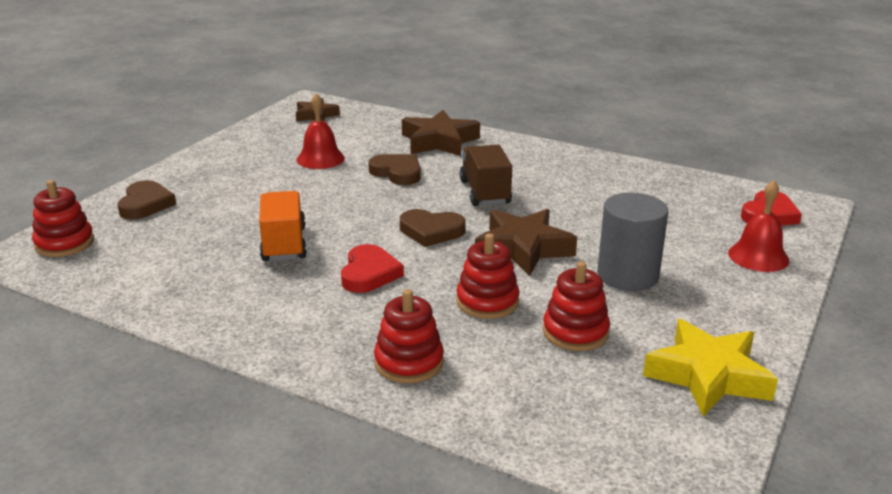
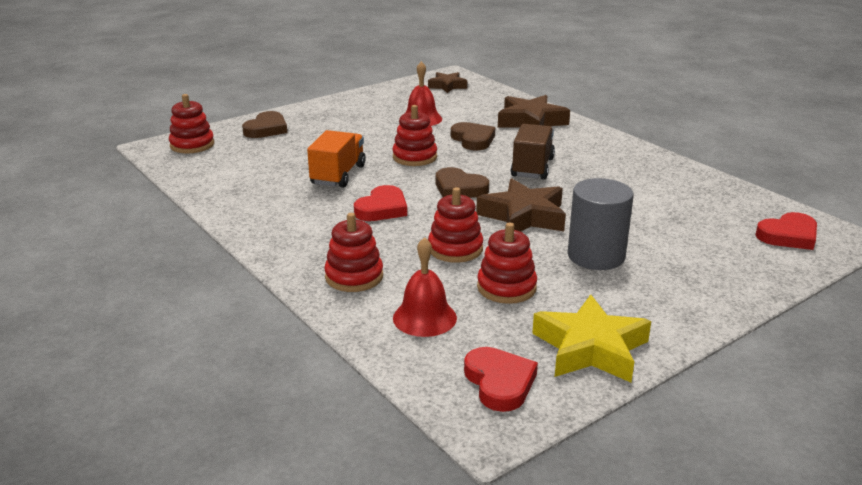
camera: 25 degrees right, 0 degrees up
(352, 205) = (414, 157): none -> red stacking toy
(659, 439) = (499, 382): none -> red heart
(758, 256) = (739, 268): red bell -> red bell (424, 318)

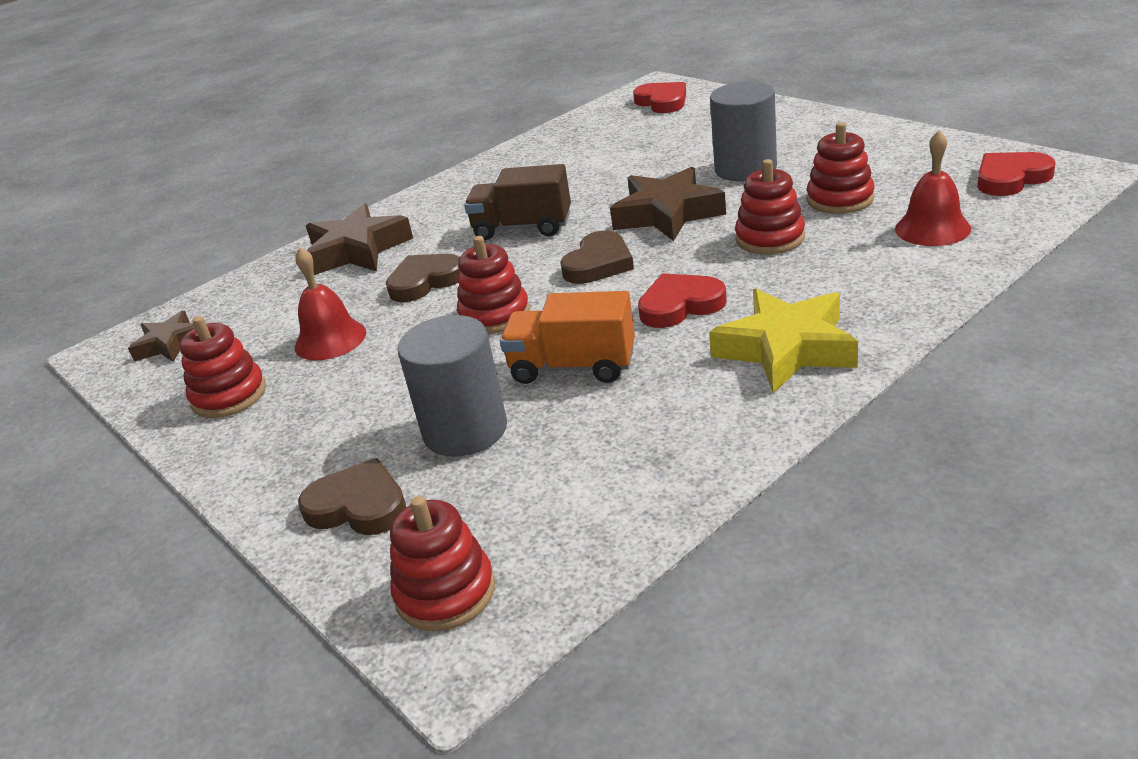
camera: 90 degrees left, 5 degrees up
(303, 149) = (465, 430): none -> grey cylinder
(354, 277) = (876, 285): red stacking toy -> red stacking toy (229, 396)
(382, 208) = (680, 305): red heart -> red heart turned 45 degrees counterclockwise
(590, 348) = (921, 152): yellow star -> yellow star (786, 349)

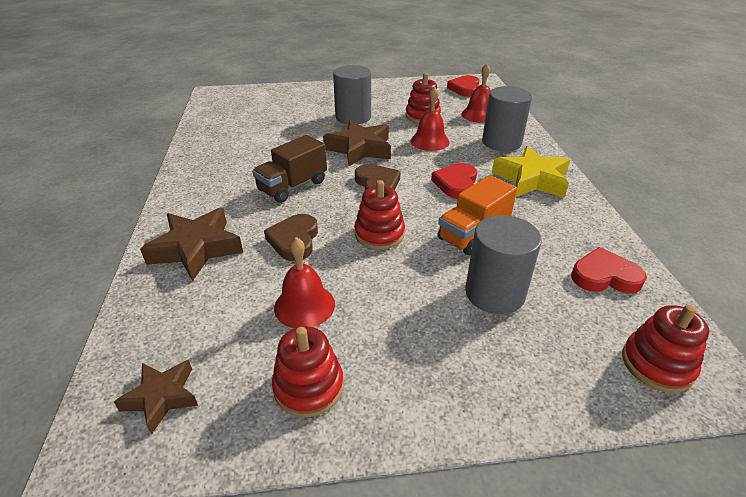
camera: 60 degrees left, 5 degrees up
(358, 506) = (535, 368): brown heart -> none
(662, 102) = (236, 100): red heart -> red heart (604, 276)
(770, 238) = (429, 141): red stacking toy -> red bell
(867, 282) = (501, 142): none -> grey cylinder

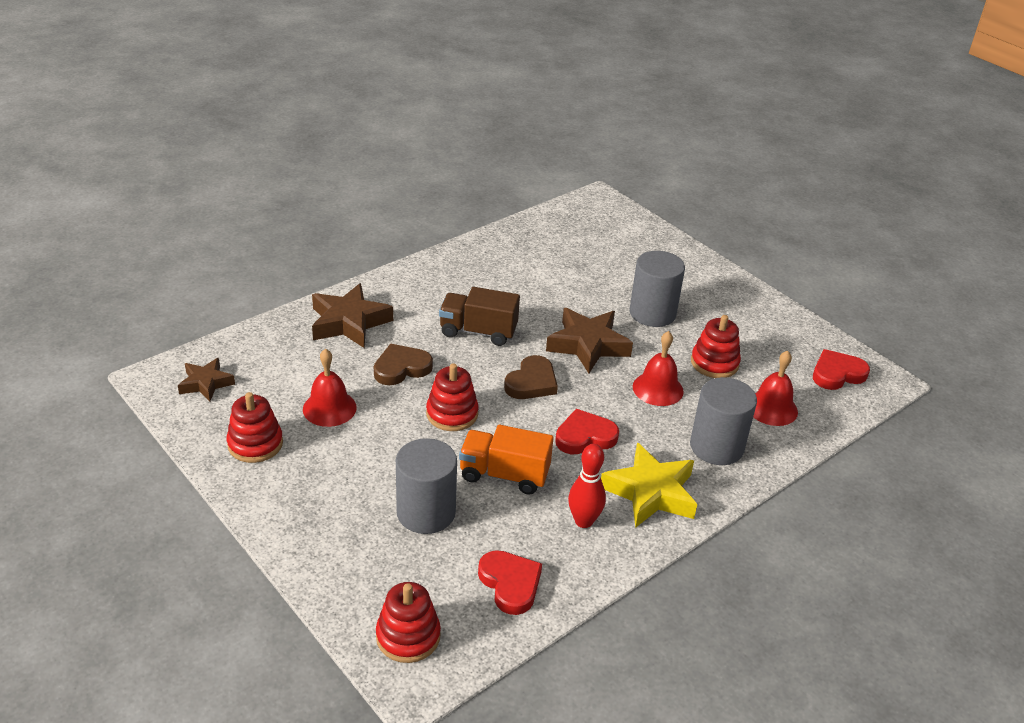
camera: 55 degrees right, 0 degrees up
(547, 216) = (583, 521): none -> red bowling pin

